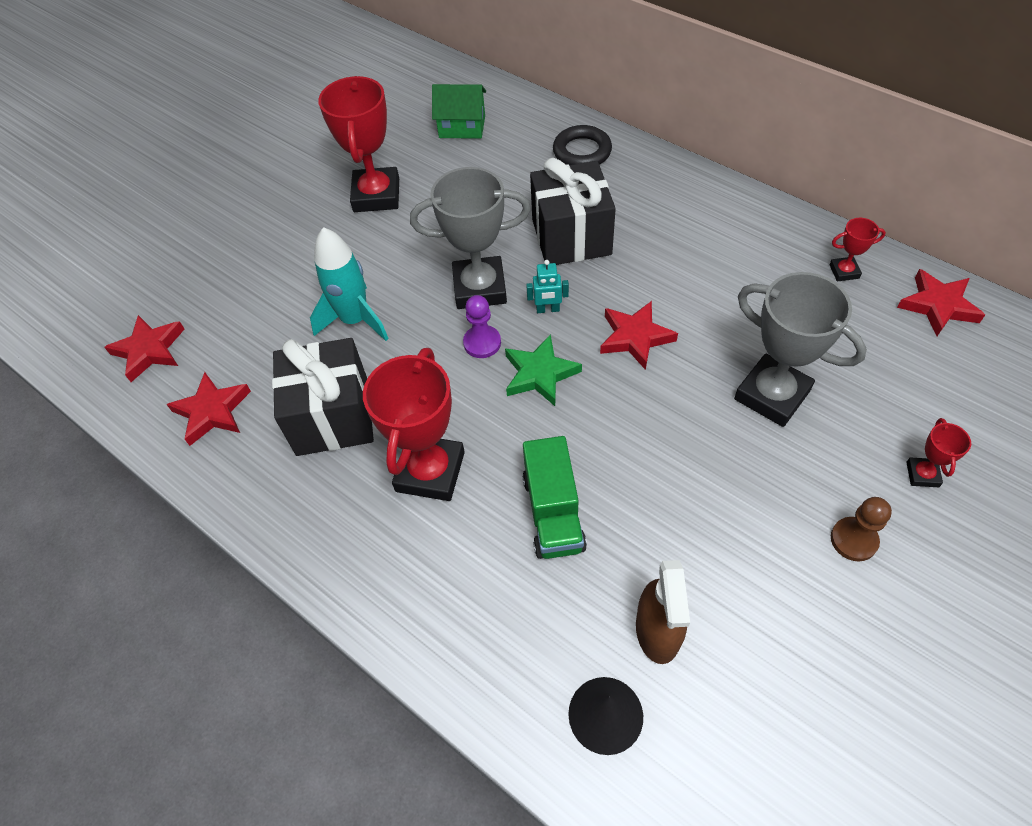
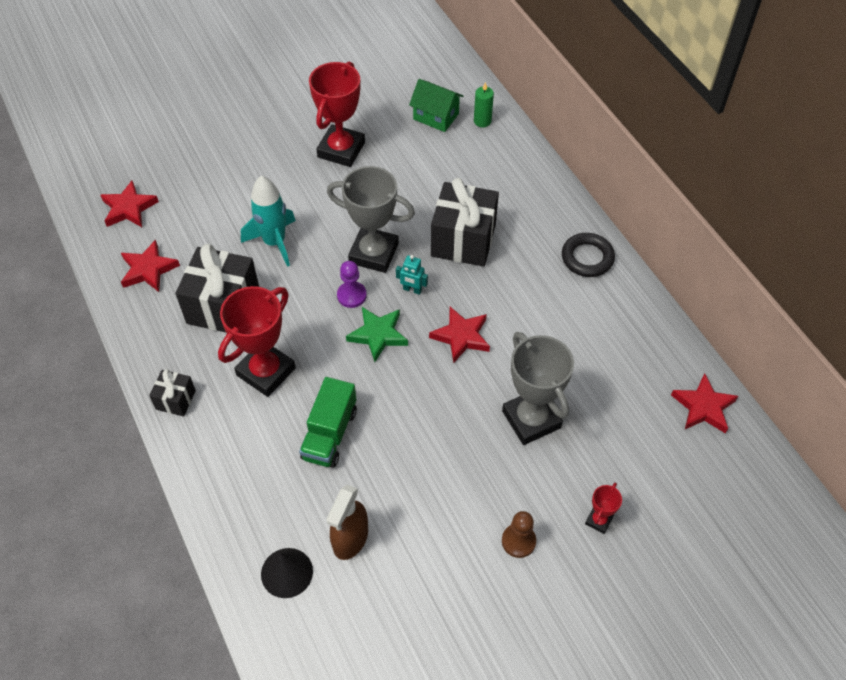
camera: 20 degrees right, 0 degrees up
(333, 555) = (175, 400): none -> black gift
(515, 114) = (482, 121): none -> green candle
(582, 151) = (514, 173): black ring -> black ring (587, 258)
(844, 271) = (650, 351): red trophy -> none

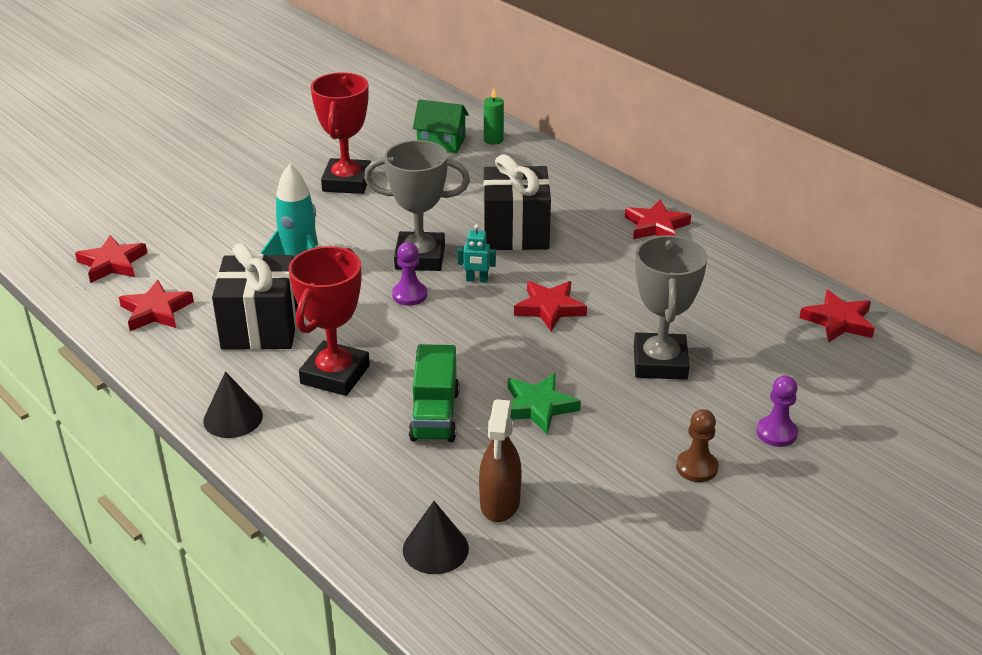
camera: 15 degrees left, 20 degrees down
(175, 400) = (233, 418): black gift -> black cone
(378, 335) = (454, 322): green star -> green star (538, 407)
(531, 419) = (660, 362): grey trophy -> grey trophy turned 45 degrees clockwise
(587, 258) = (656, 226): black ring -> red star
(599, 520) = (776, 433): red trophy -> purple pawn

